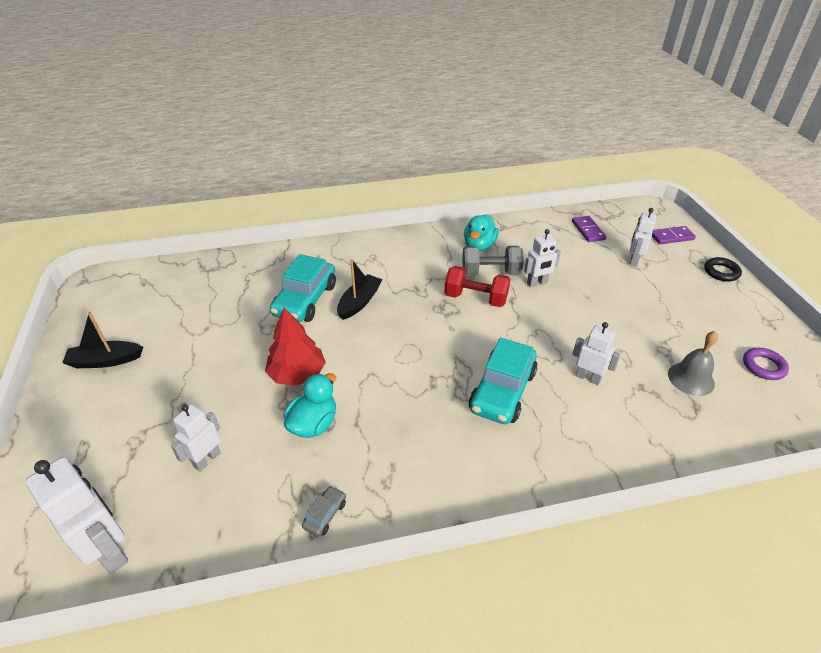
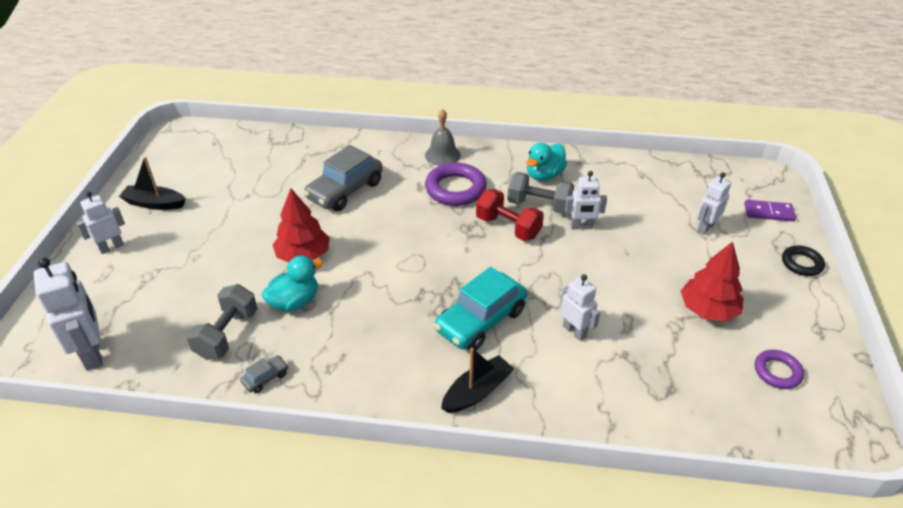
camera: 20 degrees right, 0 degrees up
(207, 459) = (195, 306): white robot -> white robot (111, 247)
(258, 480) = (227, 334): none -> grey dumbbell
(305, 300) = (345, 190): turquoise car -> grey car
(359, 302) = (393, 204): black boat -> black boat (477, 391)
(409, 275) = (455, 189): none -> purple ring
(588, 230) = (674, 185): purple domino -> none
(679, 328) = (708, 310): none -> red tree
(691, 378) = (684, 361): grey bell -> grey bell (442, 155)

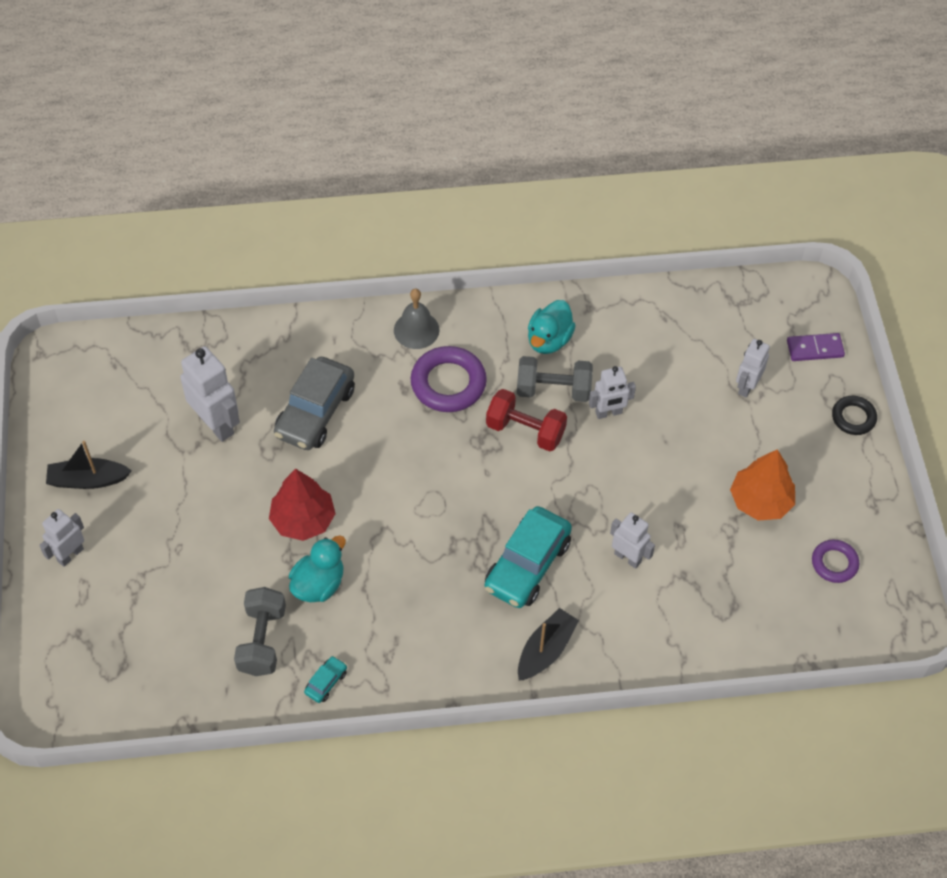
camera: 15 degrees left, 15 degrees up
(93, 353) = (127, 695): white robot -> white robot (216, 424)
(266, 378) = (326, 682): grey car -> turquoise car
(708, 310) = (760, 501): red tree -> orange tree

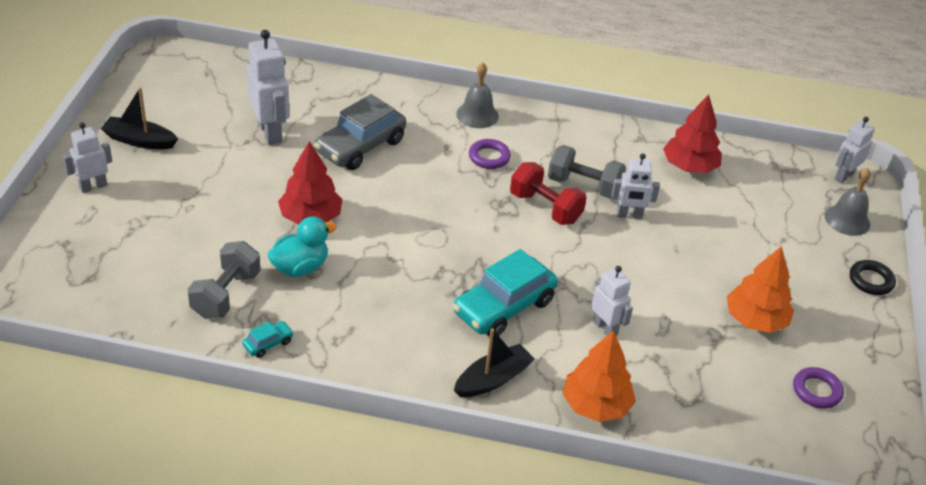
camera: 15 degrees right, 15 degrees down
(448, 383) = (489, 157): purple ring -> purple ring, size x0.59
(549, 340) = (594, 151): turquoise duck -> none
(646, 646) = (596, 405): none -> orange tree
(648, 330) = (689, 167): none -> red tree
(746, 386) = (770, 230): white robot -> white robot (843, 176)
(815, 349) = (847, 220): purple domino -> grey bell

